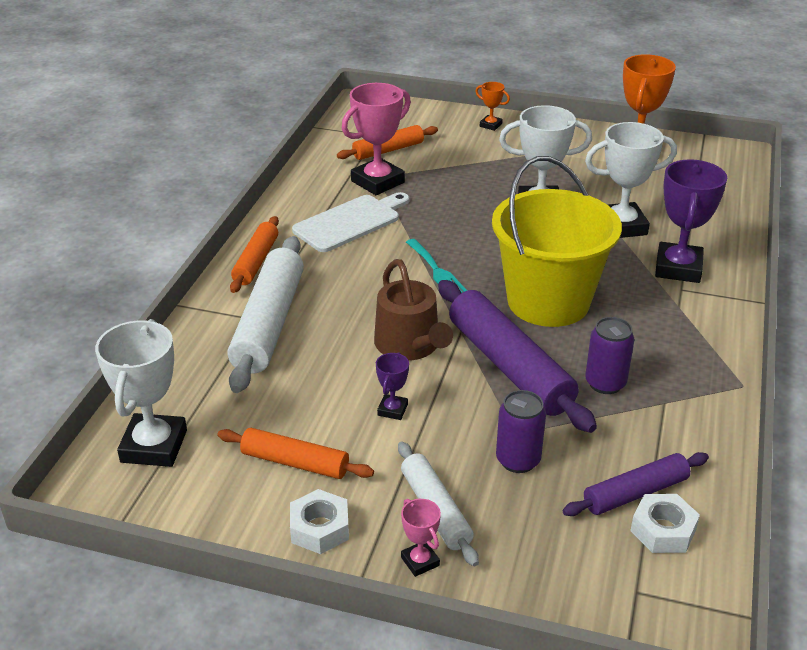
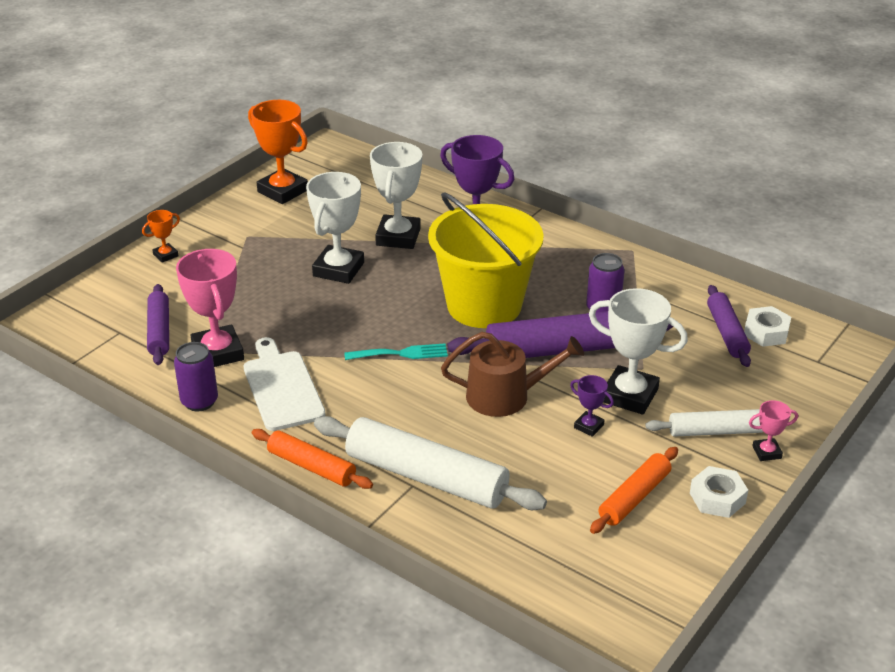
camera: 70 degrees left, 0 degrees up
(154, 446) = (579, 586): white trophy -> white trophy (629, 395)
(388, 150) = (159, 331): orange rolling pin -> purple rolling pin
(518, 460) = (674, 376): purple can -> purple can (199, 401)

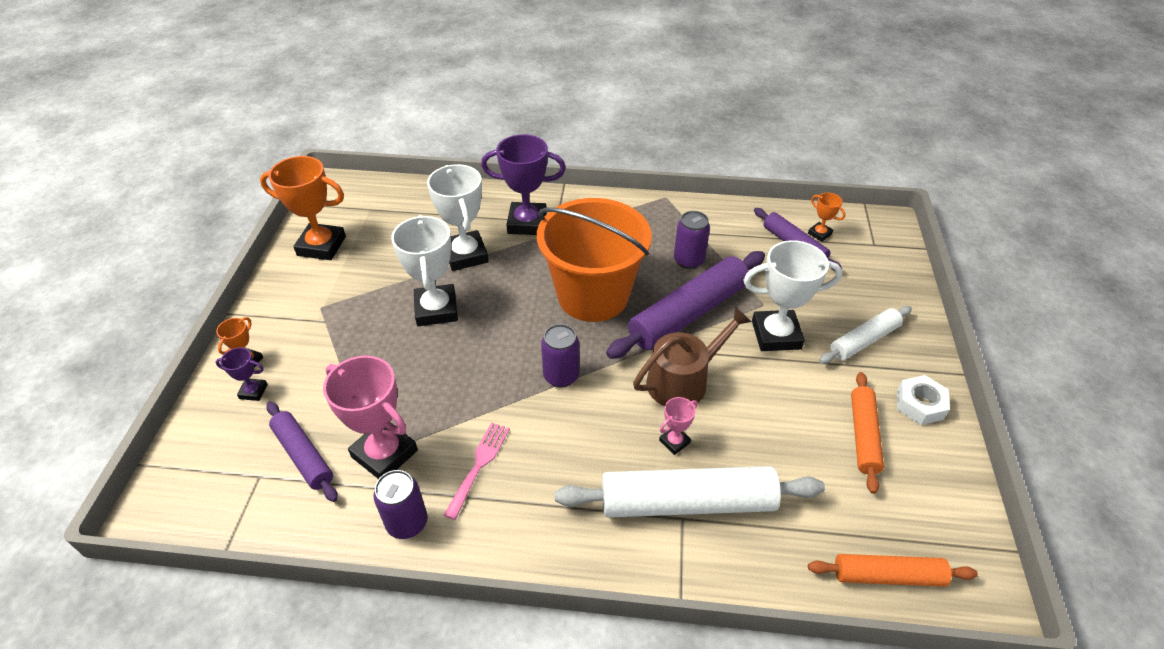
camera: 30 degrees left, 10 degrees up
(282, 387) = (479, 465): white cutting board -> pink fork
(311, 467) = (576, 546): orange rolling pin -> orange rolling pin (888, 576)
(401, 353) = (561, 376): turquoise fork -> purple can
(484, 305) = (593, 295): yellow bucket -> orange bucket
(588, 426) = (771, 380): purple trophy -> purple trophy (253, 391)
(766, 332) = (819, 234): white nut -> orange trophy
(766, 452) = (913, 343): pink trophy -> pink trophy (674, 441)

